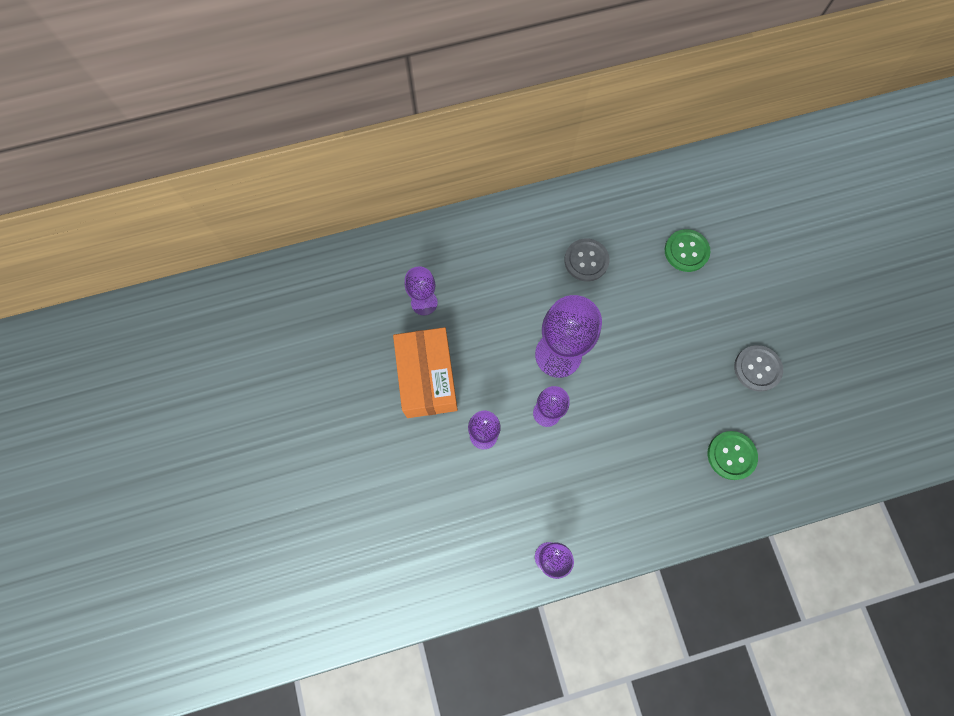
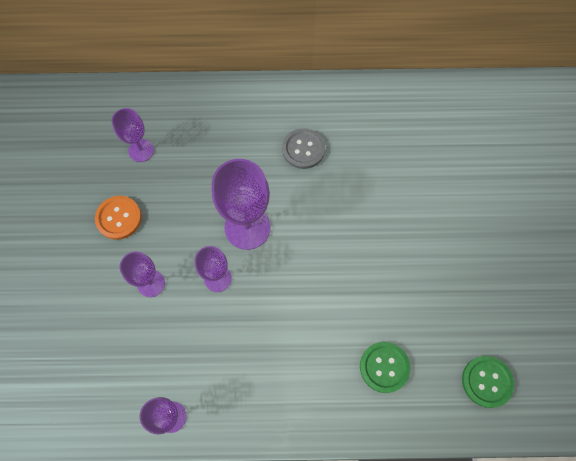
camera: 15 degrees right, 5 degrees down
(427, 378) = (119, 218): orange box -> orange button
(686, 251) = (401, 163): green button -> green button (486, 381)
(757, 368) = (437, 290): grey button -> none

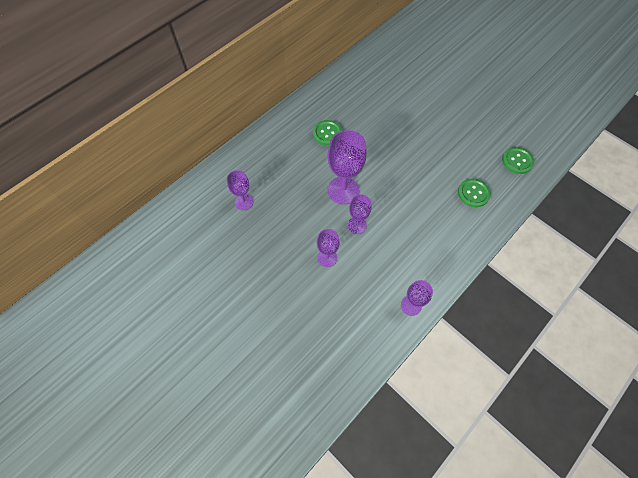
camera: 45 degrees left, 5 degrees down
(119, 218) = (272, 243): orange button -> none
(303, 149) = (327, 133): grey button -> green button

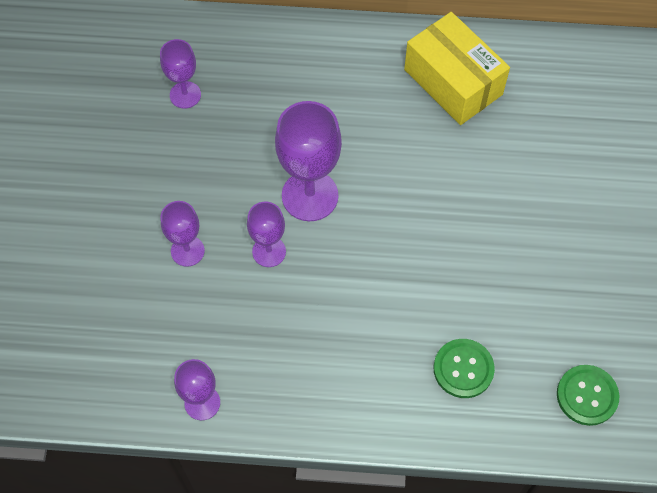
camera: 50 degrees right, 0 degrees up
(327, 133) = (387, 108): green button -> none
(337, 103) = (453, 82): none -> yellow box

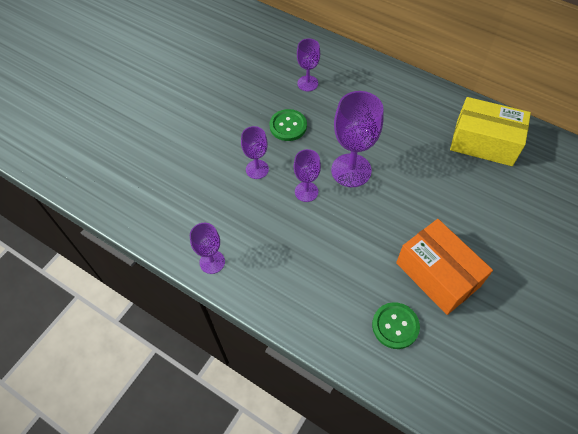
camera: 30 degrees right, 5 degrees down
(453, 82) = (484, 142): yellow box -> yellow box turned 60 degrees counterclockwise
(480, 282) = (437, 274): none -> orange box
(587, 395) = (478, 391): green button -> green button (288, 126)

